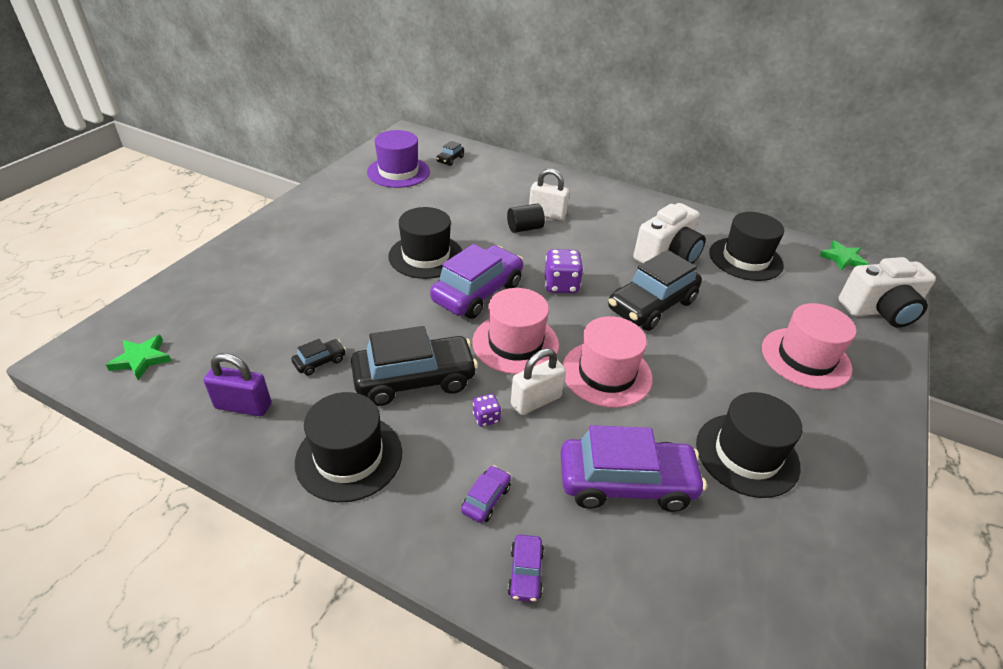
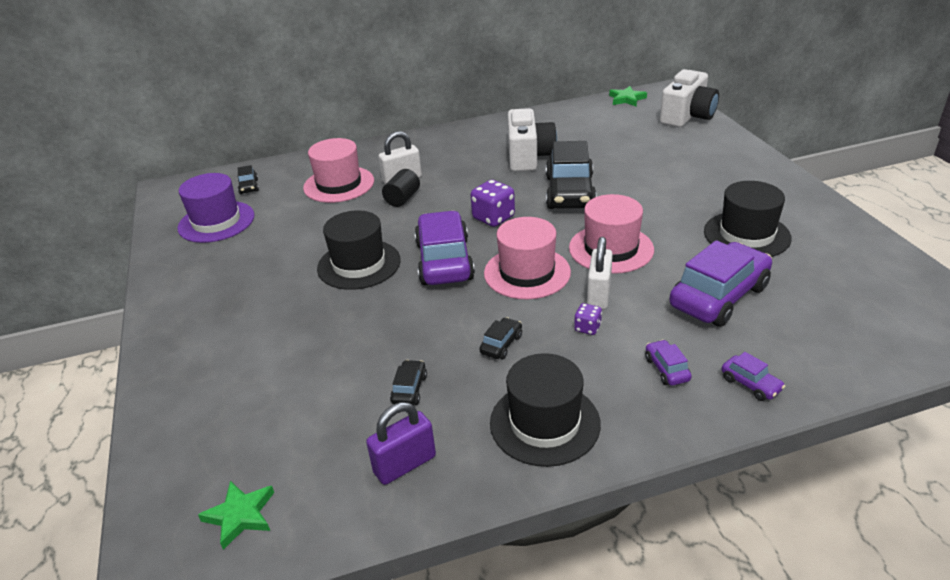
camera: 40 degrees left, 5 degrees down
(414, 380) = (501, 344): black car -> black car, size x0.43
(745, 259) = (577, 131): black hat -> none
(805, 358) = (694, 165): pink hat -> pink hat (339, 184)

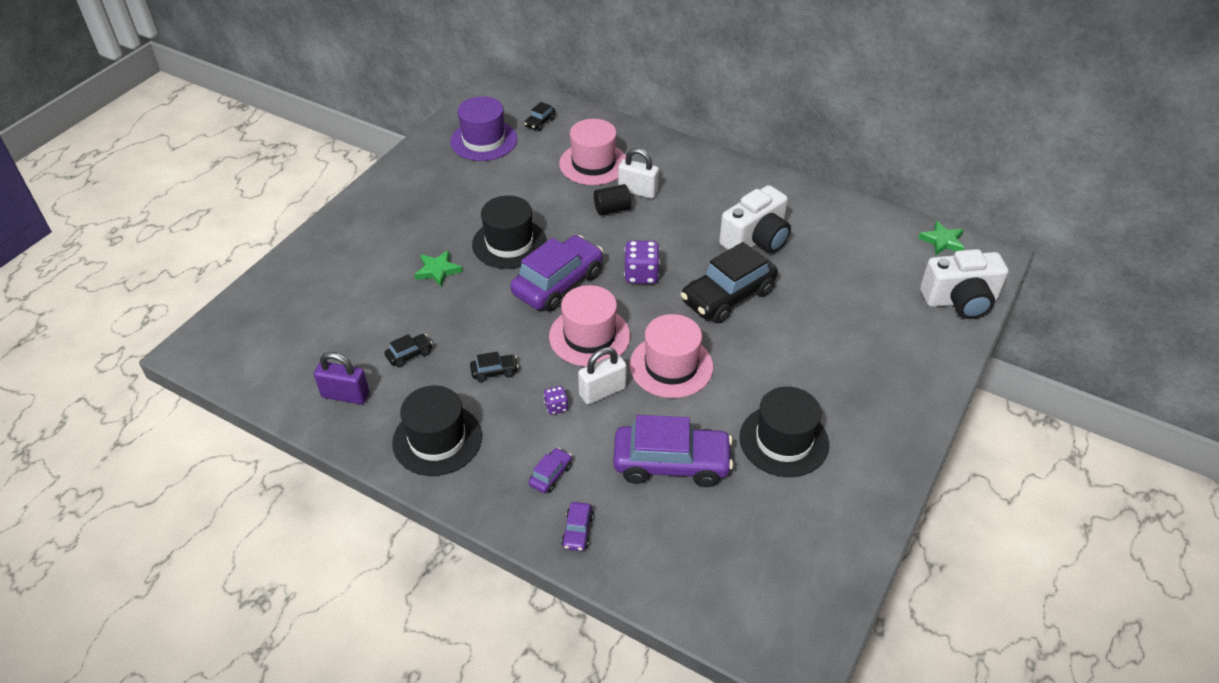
camera: 45 degrees right, 10 degrees up
(240, 515) = (252, 352): green star -> green star (437, 270)

